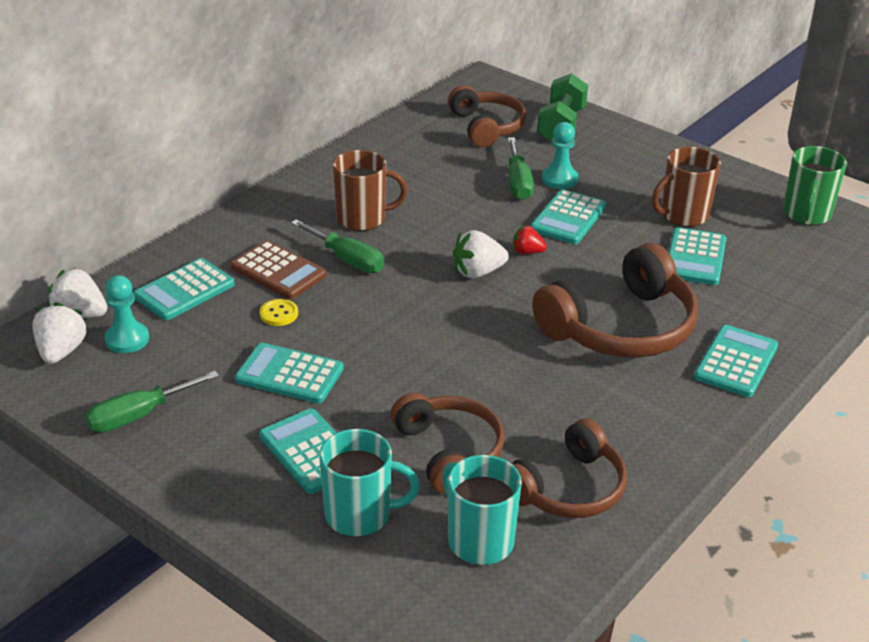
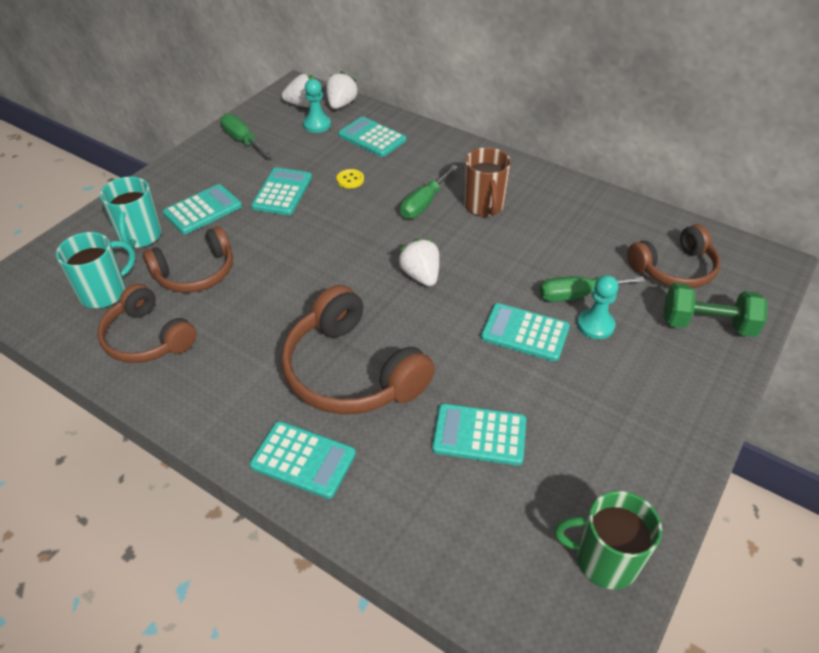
camera: 85 degrees right, 10 degrees up
(278, 271) = (402, 173): brown calculator -> none
(527, 252) = (459, 305): red strawberry -> none
(683, 215) = (561, 428): brown mug -> none

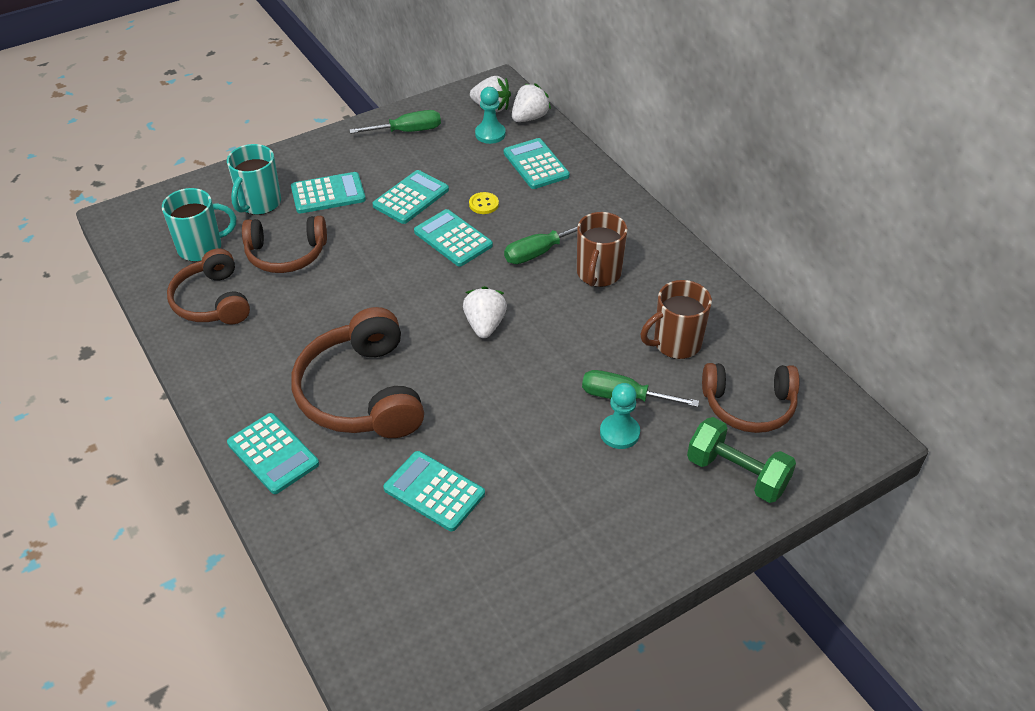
camera: 25 degrees right, 0 degrees up
(243, 140) = (408, 131): green screwdriver -> green screwdriver turned 90 degrees clockwise
(525, 333) = (544, 415): turquoise calculator -> turquoise calculator (453, 239)
(584, 240) = (675, 343): none -> brown mug
(604, 560) = (466, 639): green mug -> none

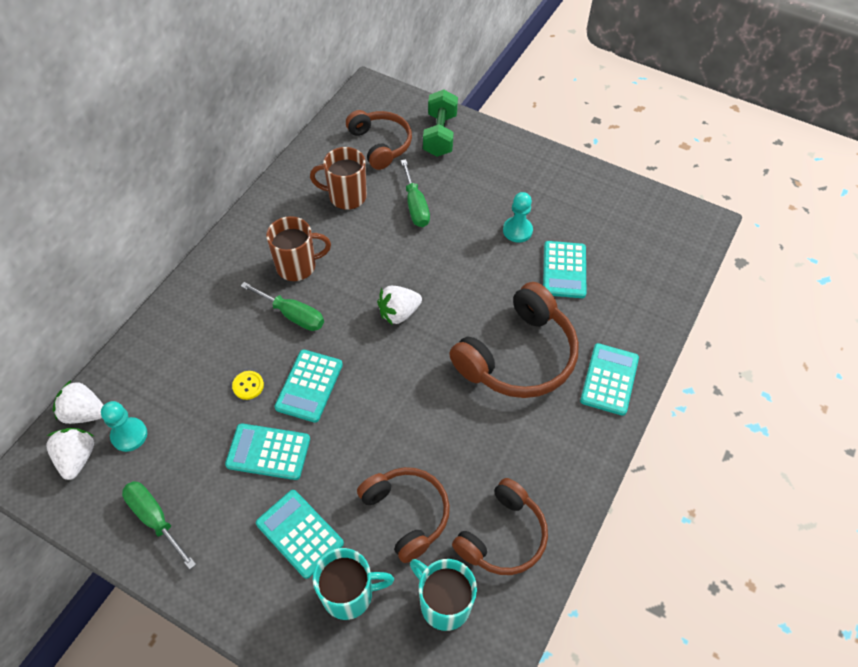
camera: 120 degrees left, 10 degrees up
(536, 164) = (166, 371): turquoise calculator -> none
(619, 433) = (447, 197): turquoise pawn -> turquoise pawn (517, 230)
(675, 343) = (346, 196): brown mug -> brown mug turned 150 degrees clockwise

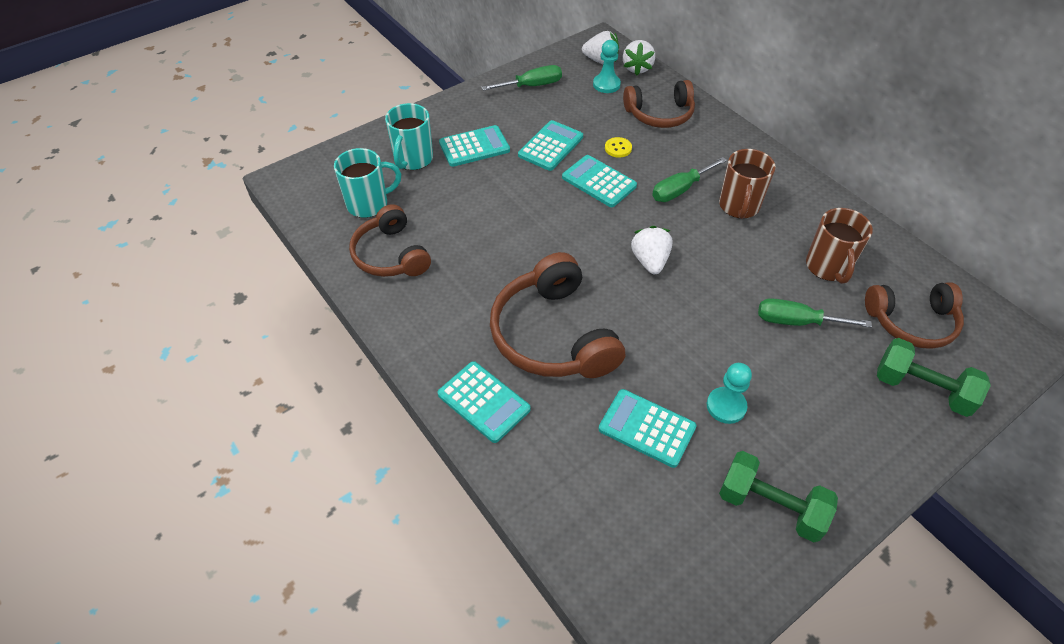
camera: 115 degrees right, 5 degrees down
(84, 413) = (637, 68): white strawberry -> white strawberry turned 150 degrees clockwise
(346, 196) = (827, 267): brown mug -> brown mug turned 150 degrees clockwise
(407, 513) = (449, 205): brown headphones -> brown headphones (660, 114)
(578, 194) = (770, 506): none -> green dumbbell

